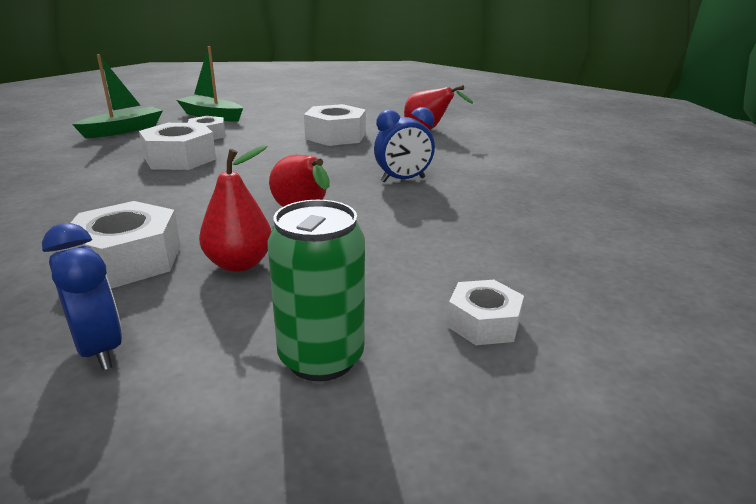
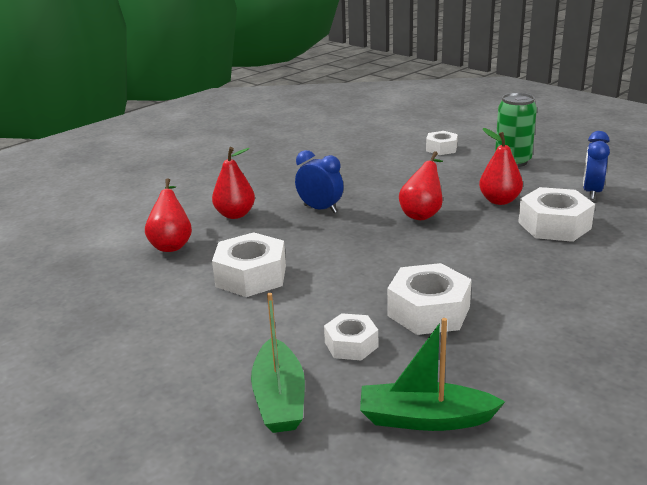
camera: 125 degrees left, 0 degrees up
(449, 153) = (235, 214): none -> red pear

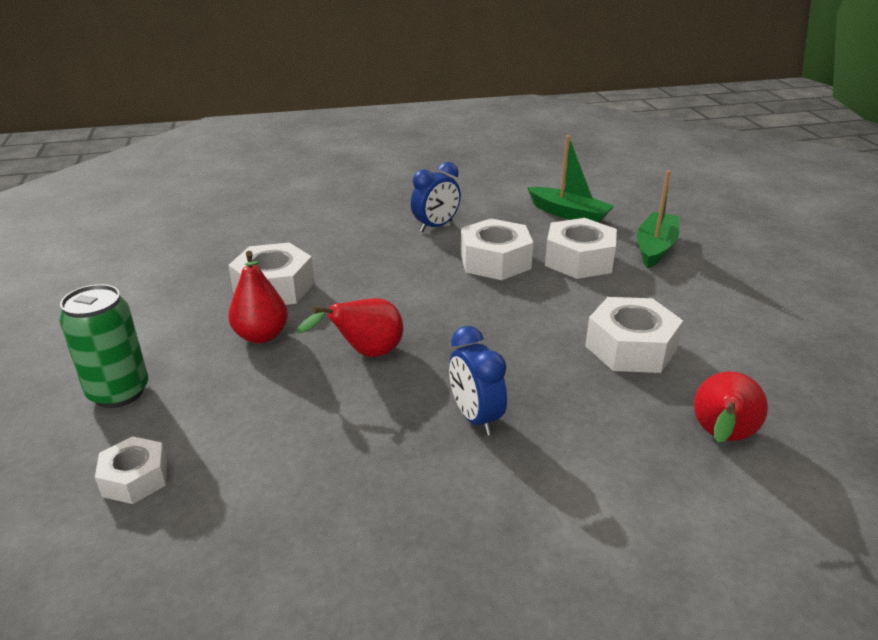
camera: 150 degrees left, 5 degrees up
(235, 214) = (605, 462): red pear -> none
(351, 344) = (579, 260): white nut -> white nut, size x1.65
(591, 192) = (160, 306): blue clock -> blue clock (436, 226)

